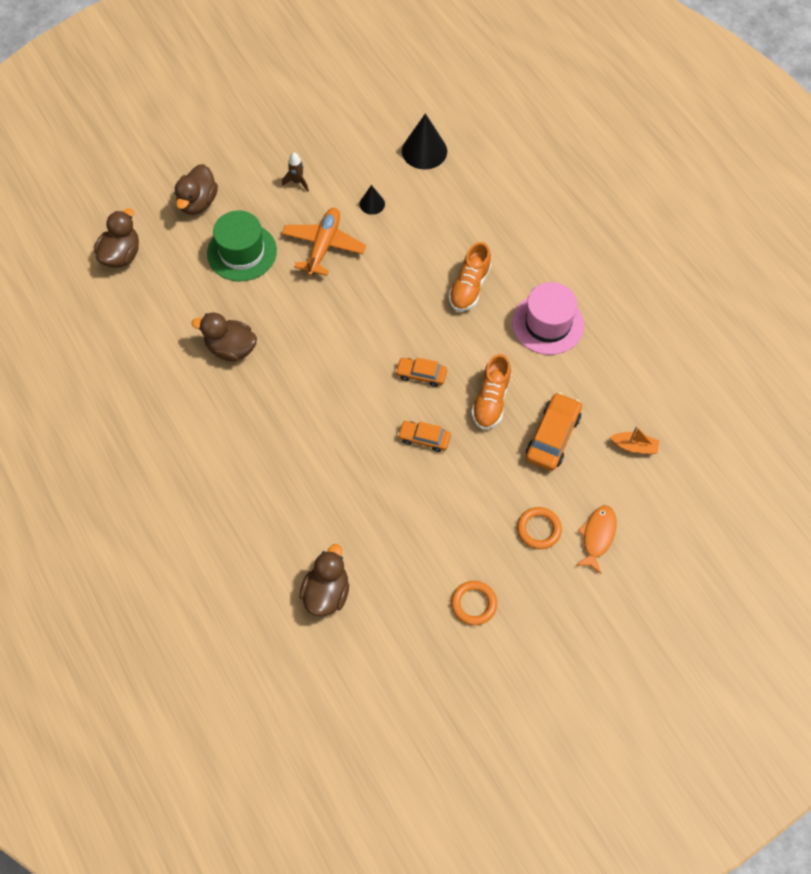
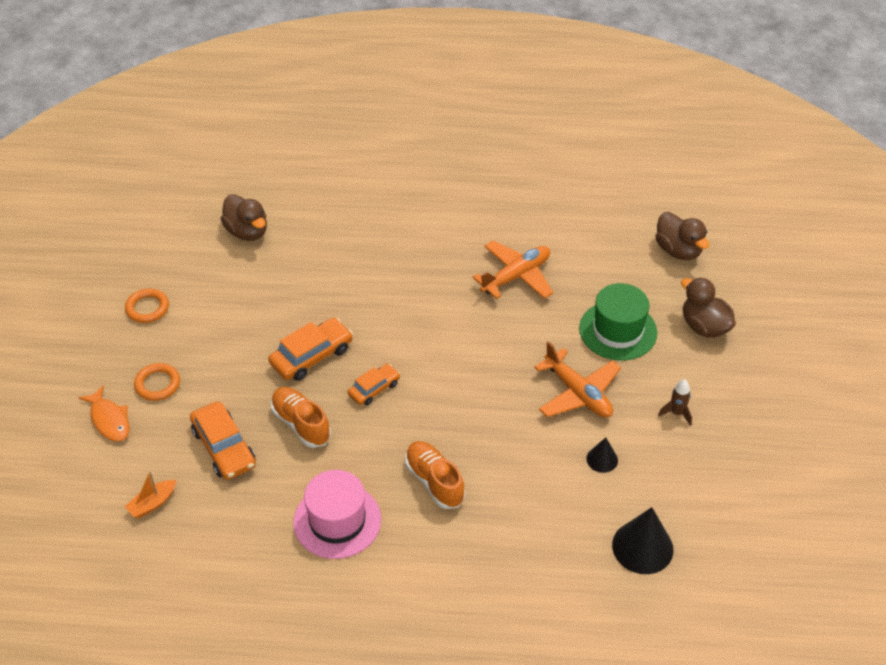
camera: 125 degrees right, 15 degrees down
(231, 348) = (516, 276): brown duck -> orange plane
(424, 438) = (311, 356): orange car -> orange car, size x1.59

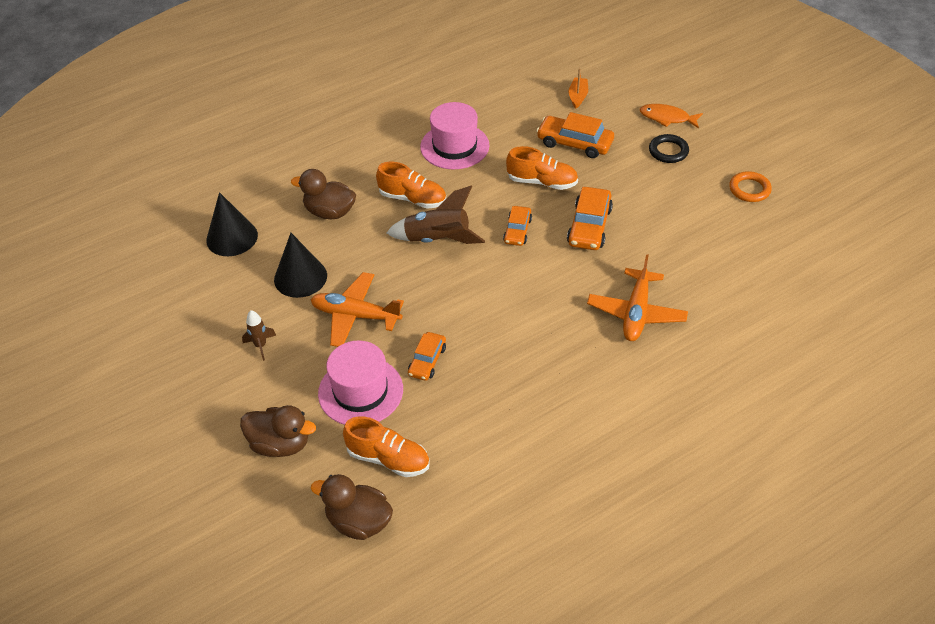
camera: 145 degrees right, 0 degrees up
(157, 384) = (668, 151): orange ring -> black ring
(247, 232) = (768, 288): brown duck -> brown duck (330, 212)
(450, 422) = (437, 240): none -> brown rocket
(516, 276) = (496, 390): orange plane -> orange plane (636, 312)
(549, 324) = (427, 361): none -> orange car
(602, 459) = (300, 277): black cone -> black cone, size x1.84
(618, 330) = (360, 391): green hat -> pink hat
(630, 275) = (388, 459): none -> orange shoe

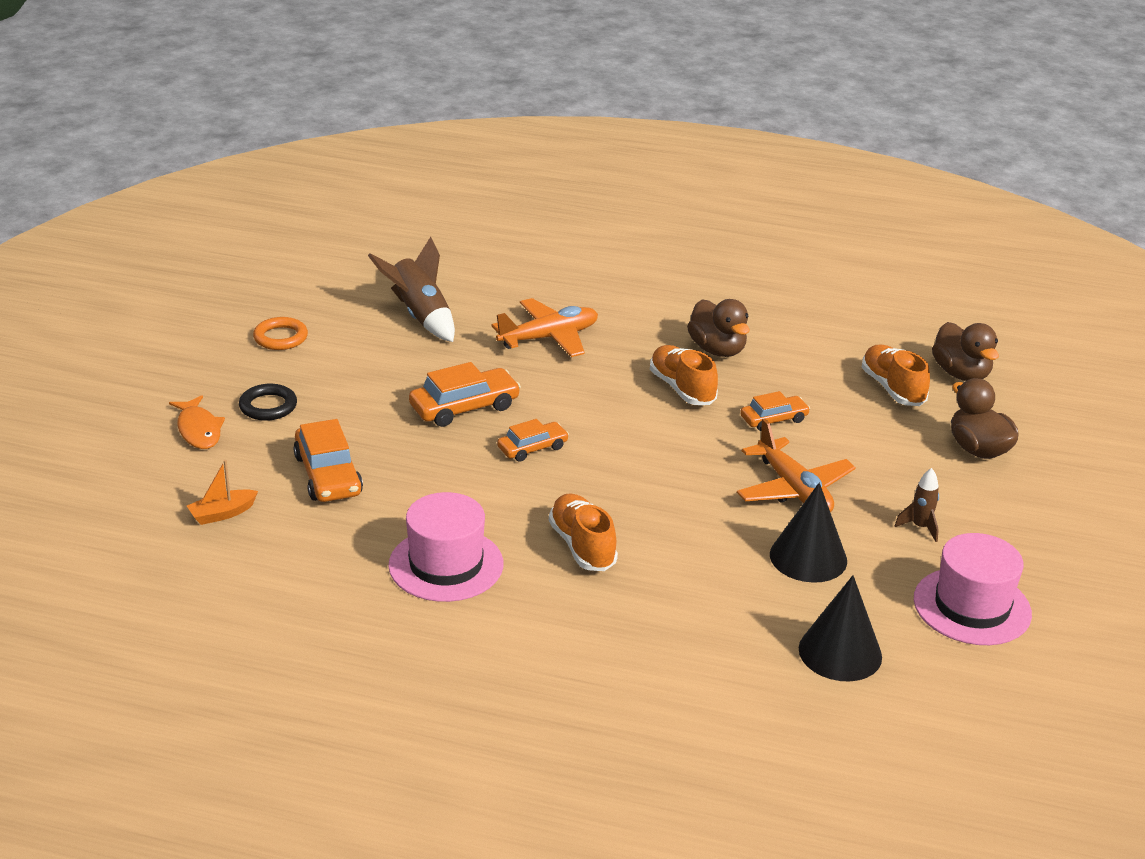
camera: 135 degrees left, 15 degrees down
(330, 212) = (691, 598): brown duck -> brown duck (717, 350)
(360, 391) = (862, 437): pink hat -> pink hat (972, 606)
(437, 240) = (619, 493): brown rocket -> brown rocket (420, 316)
(542, 182) = (430, 467): orange shoe -> orange shoe (682, 389)

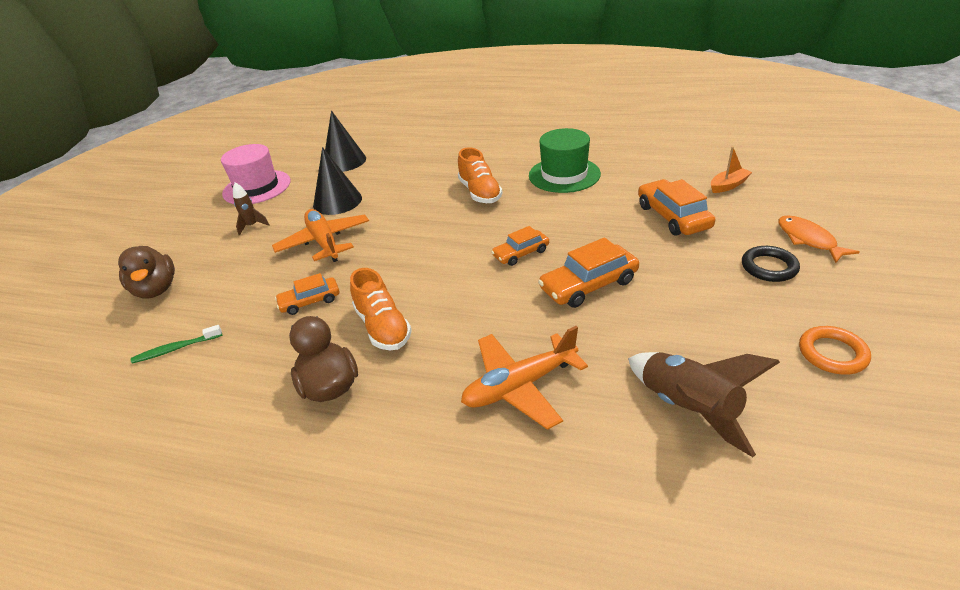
camera: 175 degrees left, 5 degrees up
(446, 565) = (564, 175): pink hat -> green hat
(892, 388) = (176, 349): orange shoe -> green toothbrush
(961, 374) = (90, 376): brown duck -> none

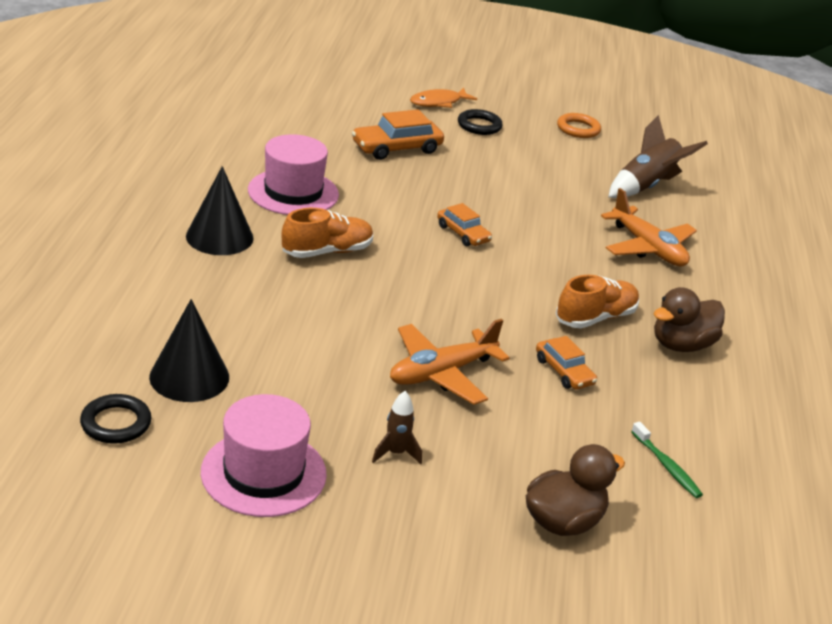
camera: 105 degrees left, 5 degrees down
(312, 148) = (116, 423): none -> black ring
(337, 201) = (331, 372): black cone -> black cone (219, 237)
(564, 175) = (293, 192): green hat -> pink hat
(588, 285) = (512, 204): orange car -> none
(728, 185) = (339, 112): orange boat -> none

